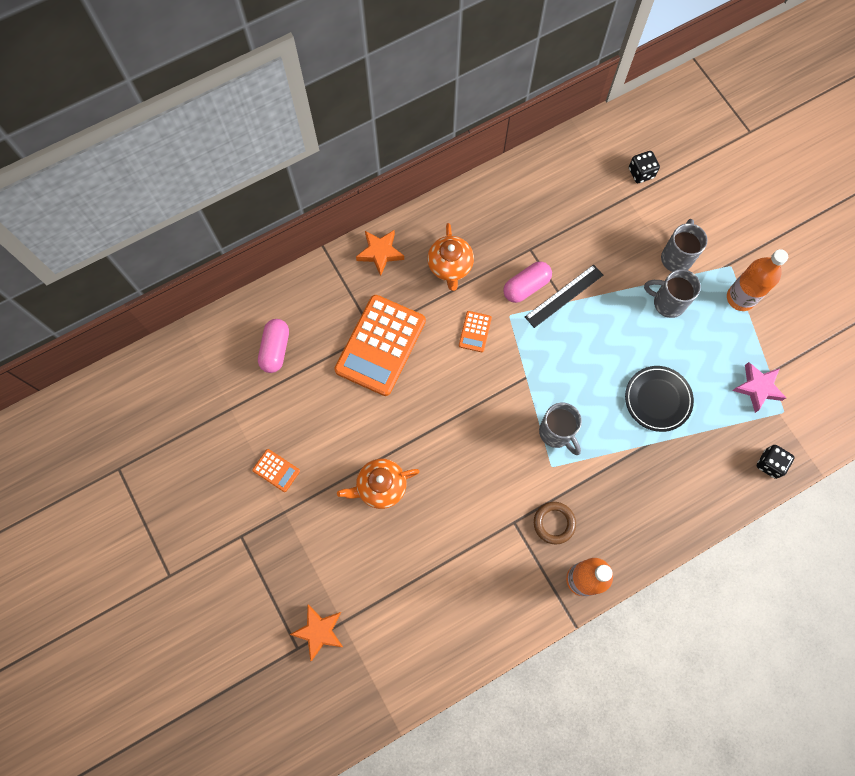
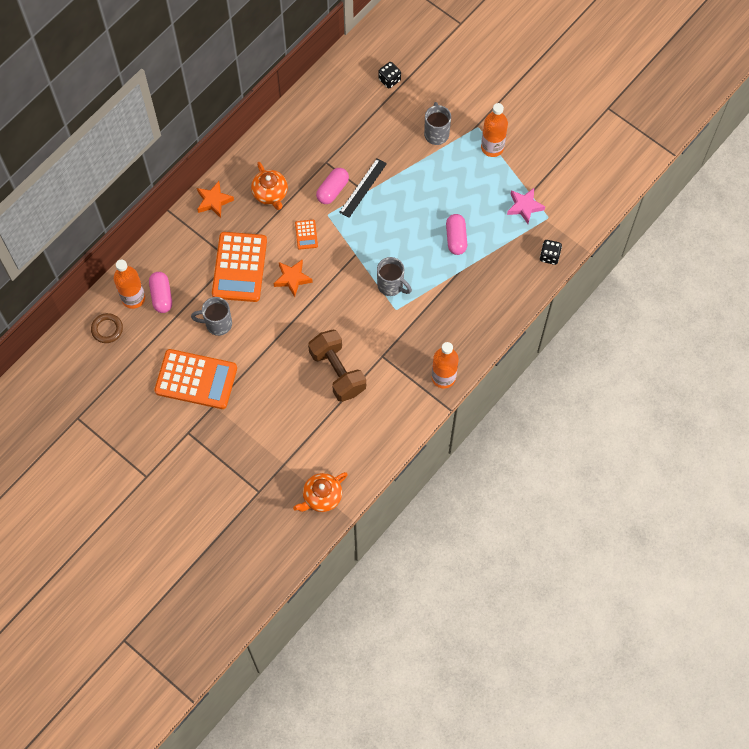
camera: 20 degrees left, 5 degrees down
(242, 340) = (133, 298): none -> orange bottle
(276, 470) = (196, 379): orange calculator -> orange calculator, size x2.33
(319, 631) = (270, 475): orange star -> orange star (292, 279)
(380, 486) = (277, 365): orange teapot -> orange teapot (321, 497)
(451, 523) = (337, 372): none -> brown dumbbell
(554, 523) = (411, 347): brown ring -> brown ring (107, 329)
(657, 399) = (456, 238): black plate -> pink capsule
(667, 302) = (440, 168): grey mug -> grey mug (217, 324)

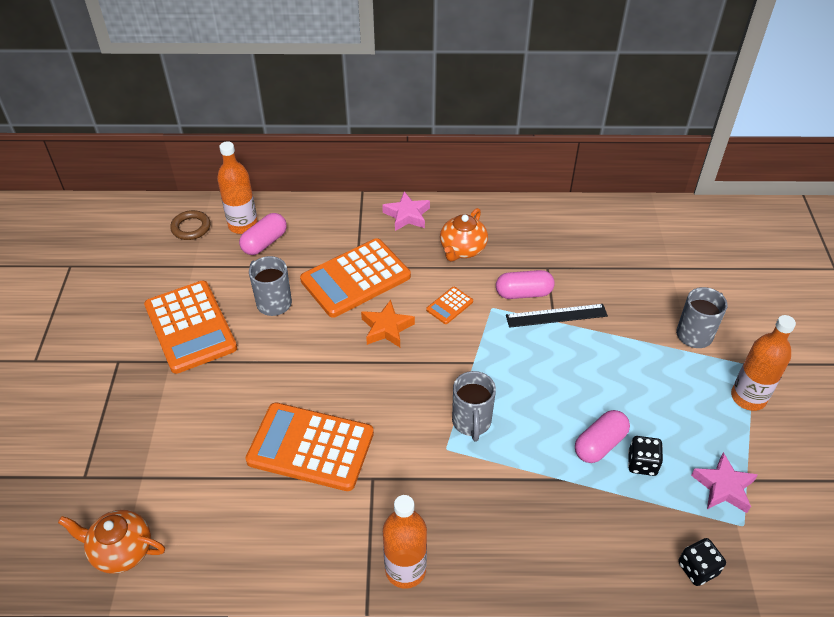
camera: 50 degrees right, 20 degrees down
(214, 201) = (407, 215): orange star -> pink star
(337, 372) = (310, 447): brown dumbbell -> orange calculator
(389, 80) = (697, 256): black dice -> black dice (642, 463)

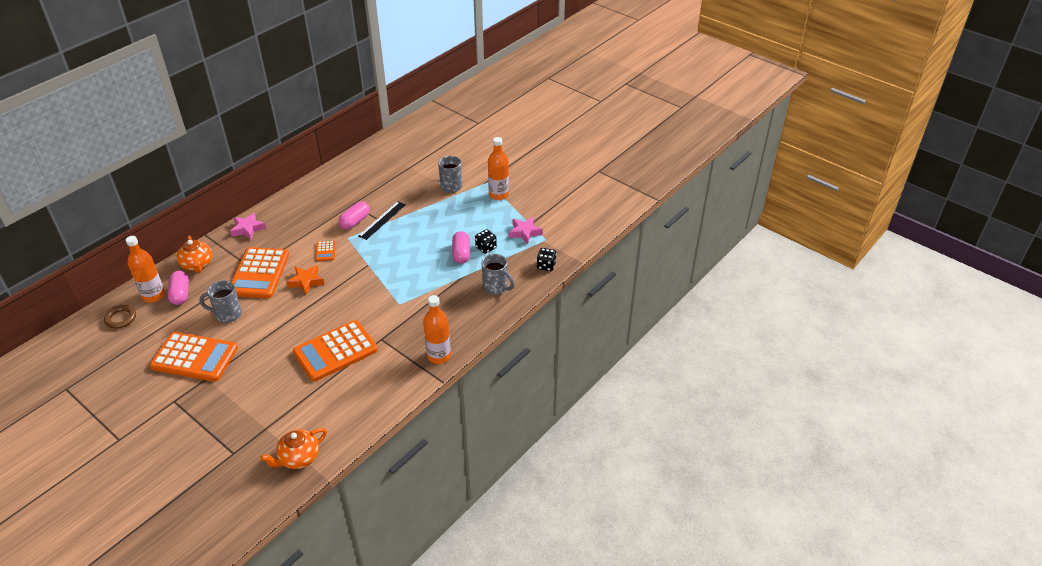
camera: 50 degrees left, 5 degrees down
(462, 249) = (299, 224): orange teapot -> orange teapot (197, 265)
(471, 422) = (397, 286): grey mug -> grey mug (496, 288)

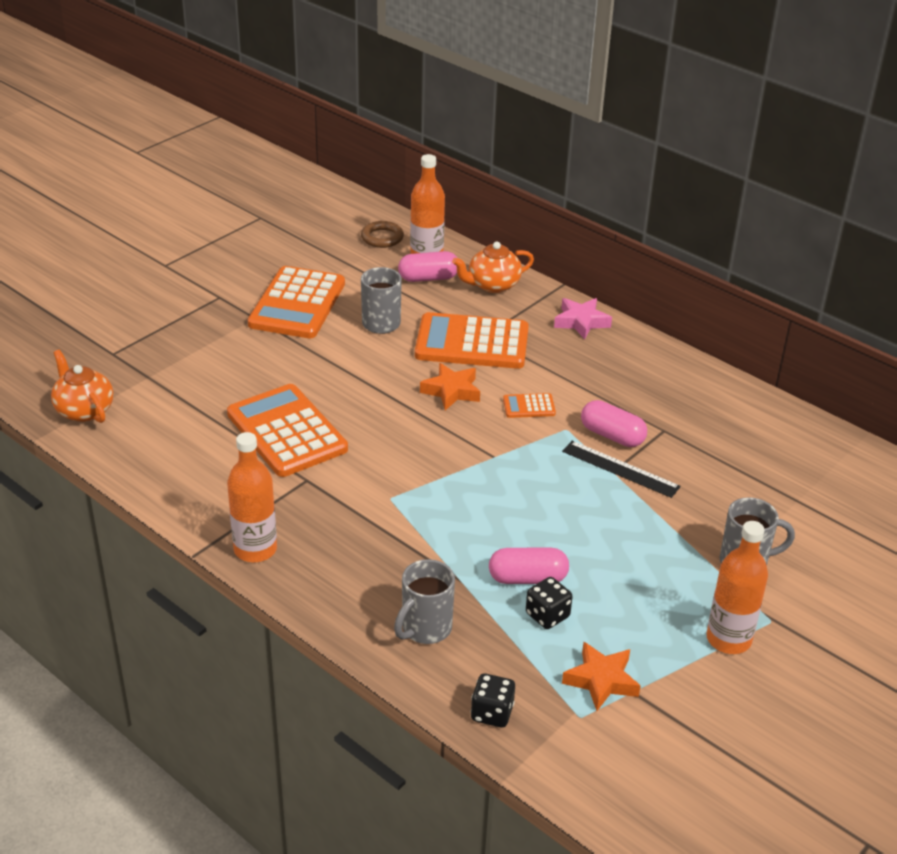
camera: 90 degrees right, 5 degrees down
(524, 232) = (601, 680): pink star -> orange star

